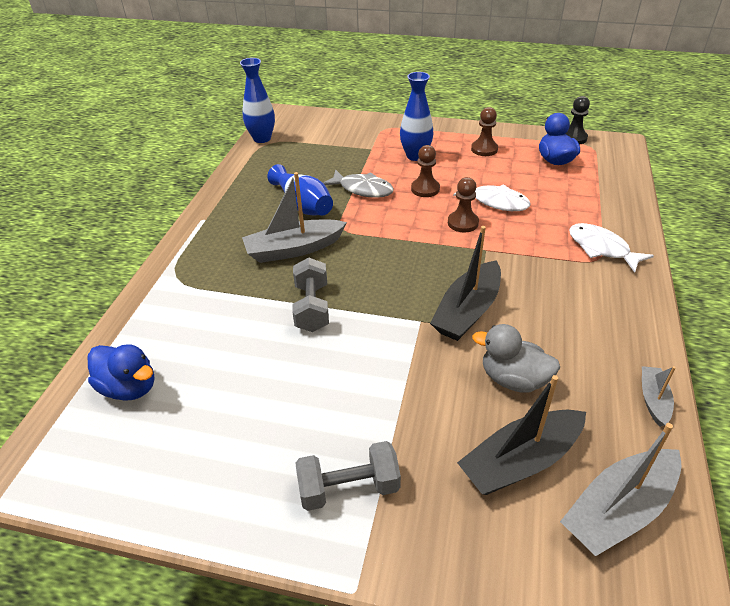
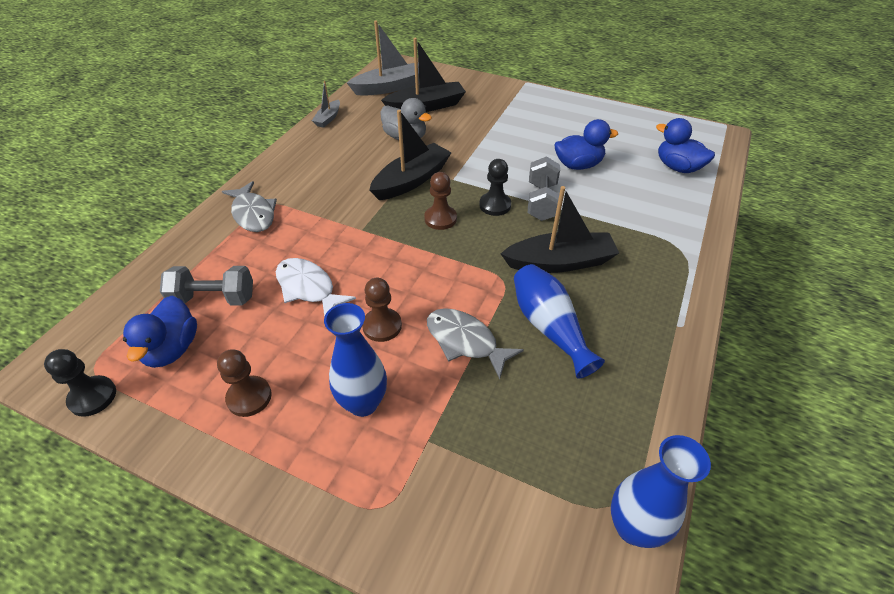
camera: 170 degrees left, 5 degrees up
(265, 369) = (578, 165): none -> blue duck
(294, 249) = (559, 262): grey boat -> black boat
(349, 488) = (524, 108): grey dumbbell -> grey dumbbell (214, 299)
(363, 295) = (495, 205): none -> black pawn
(463, 223) = (365, 265): brown pawn -> brown pawn (440, 219)
(601, 248) = (253, 214): white fish -> grey fish

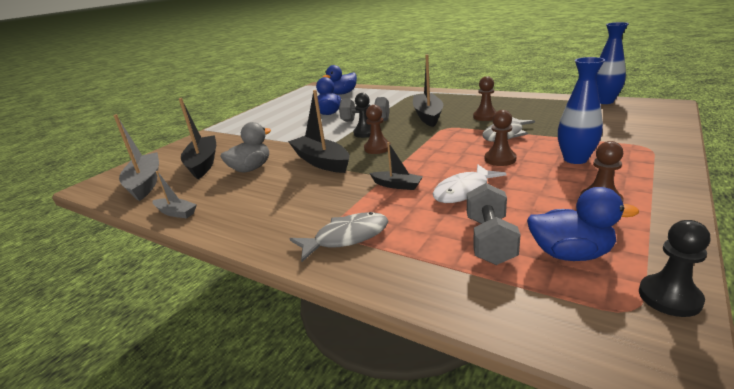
camera: 80 degrees left, 20 degrees down
(338, 238) = (397, 185): none -> black boat
(549, 327) = (485, 117): blue vase -> brown pawn

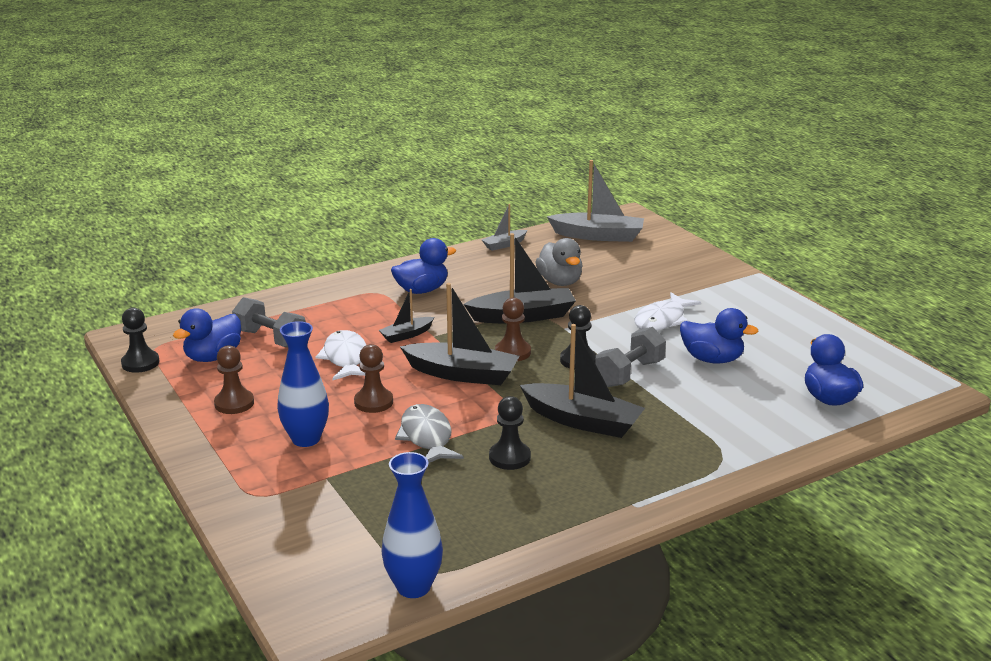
camera: 115 degrees right, 0 degrees up
(203, 163) = (615, 262): black boat -> black boat (462, 374)
(291, 131) = (662, 320): none -> white fish
(307, 211) = (422, 290): none -> blue duck
(346, 238) = (358, 295): grey fish -> none
(485, 117) = (509, 457): brown pawn -> black pawn

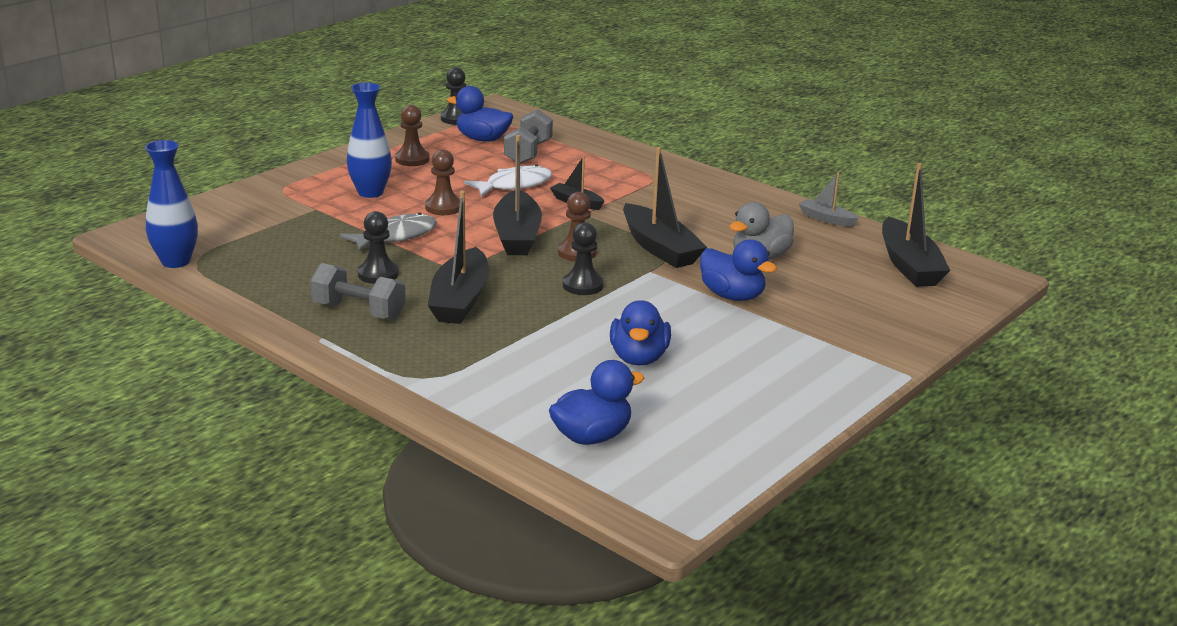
camera: 70 degrees right, 0 degrees up
(422, 290) = (676, 195): blue duck -> blue duck (732, 296)
(598, 236) = (909, 265): grey boat -> black boat
(629, 373) = (572, 314): grey dumbbell -> grey dumbbell (359, 311)
(662, 320) = (714, 322): white fish -> none

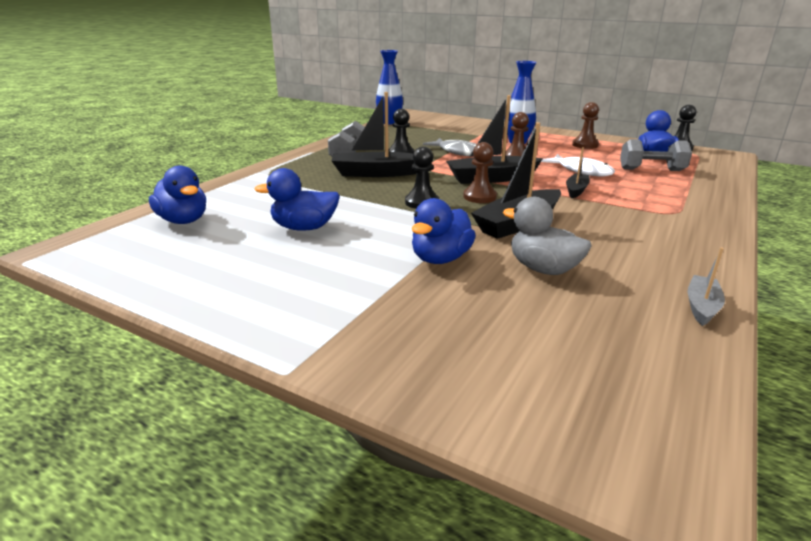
camera: 80 degrees right, 0 degrees up
(909, 265) = (623, 376): black boat -> none

